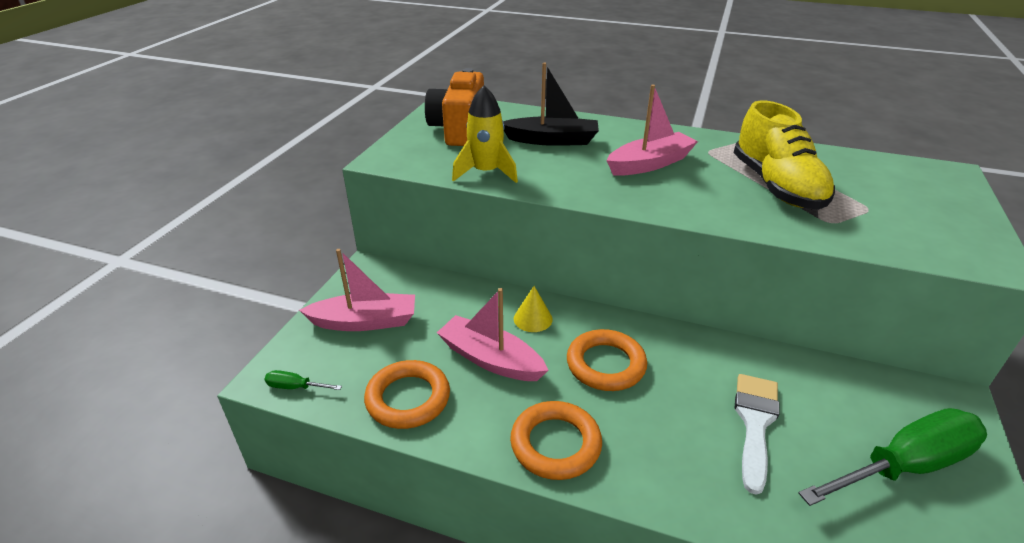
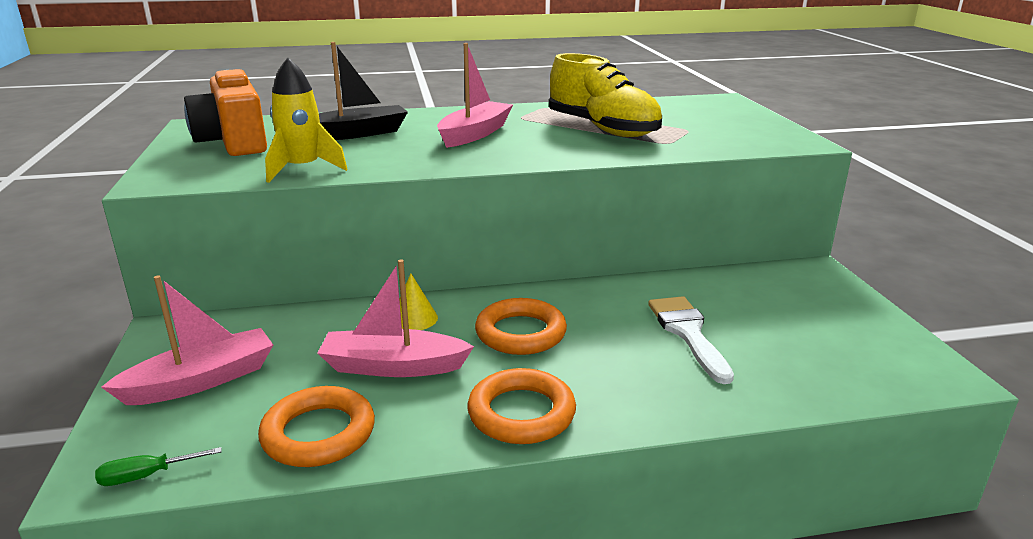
camera: 30 degrees left, 10 degrees down
(904, 466) = (818, 323): green screwdriver -> none

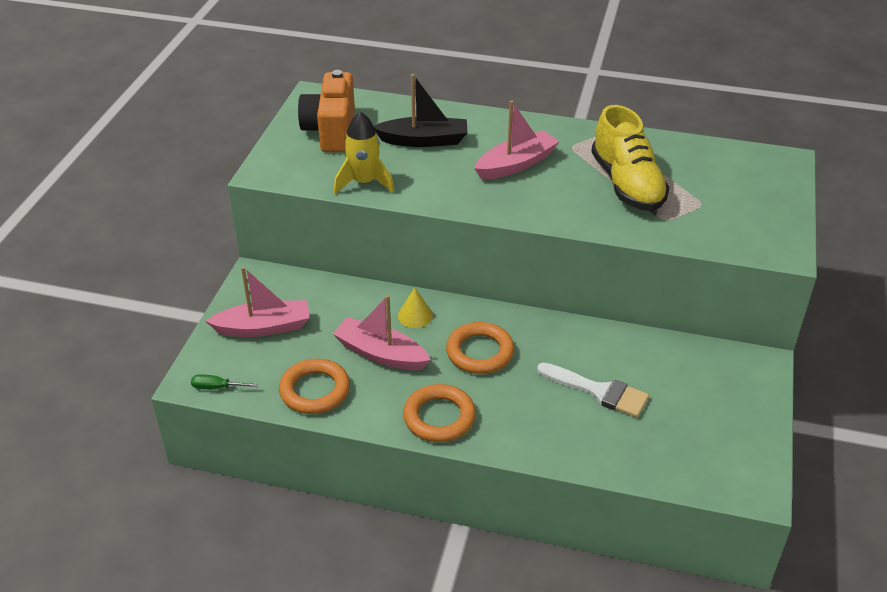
camera: 25 degrees right, 15 degrees up
(688, 333) = (598, 391): white brush -> white brush turned 105 degrees clockwise

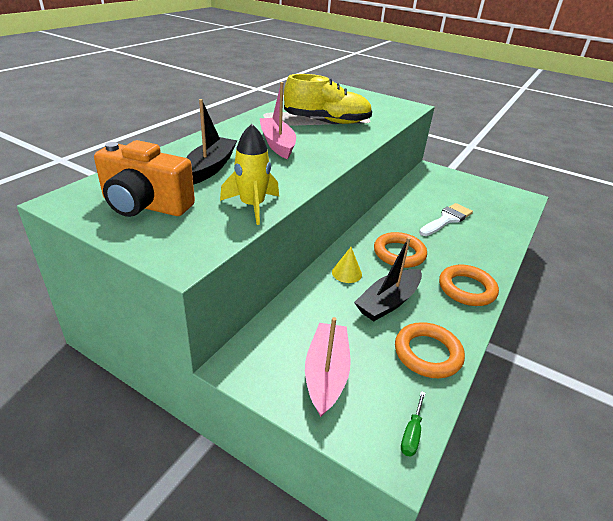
camera: 75 degrees left, 5 degrees down
(380, 354) = (388, 302): pink boat -> black boat

